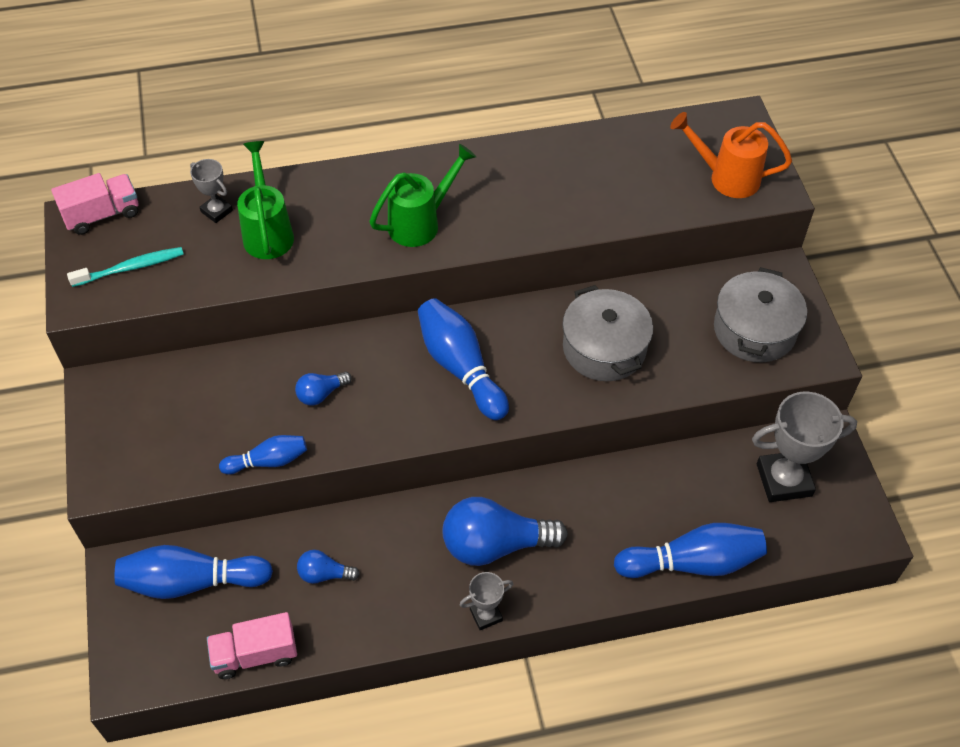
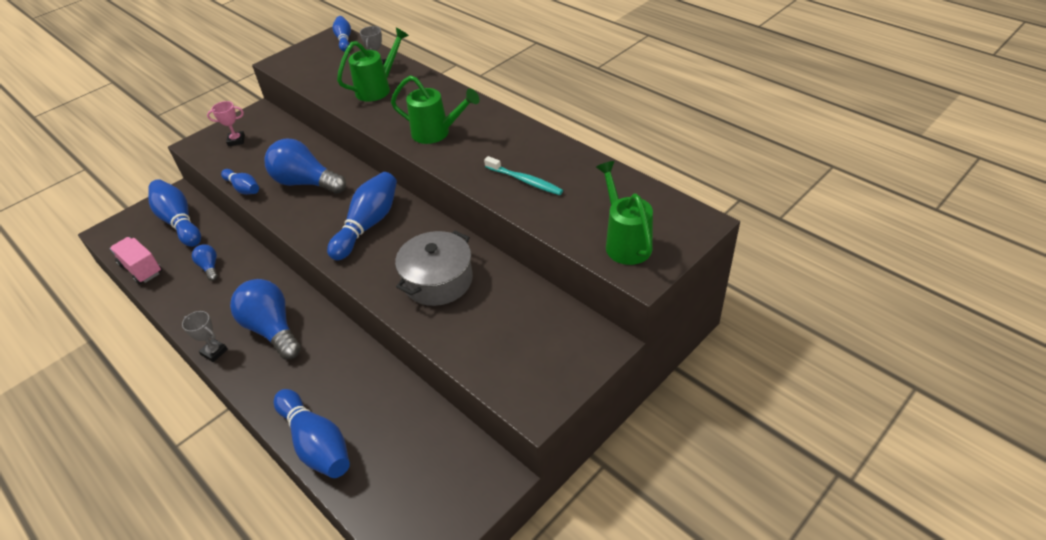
camera: 60 degrees right, 10 degrees down
(102, 215) = (344, 40): pink truck -> blue bowling pin
(131, 268) = (314, 64): turquoise toothbrush -> turquoise toothbrush (525, 181)
(144, 434) = (236, 140): none -> pink trophy
(321, 394) = (306, 183): blue light bulb -> blue light bulb, size x2.05
(725, 177) = (625, 242): orange watering can -> green watering can
(754, 330) = (526, 353): grey pot -> none
(784, 480) = (432, 466): grey trophy -> none

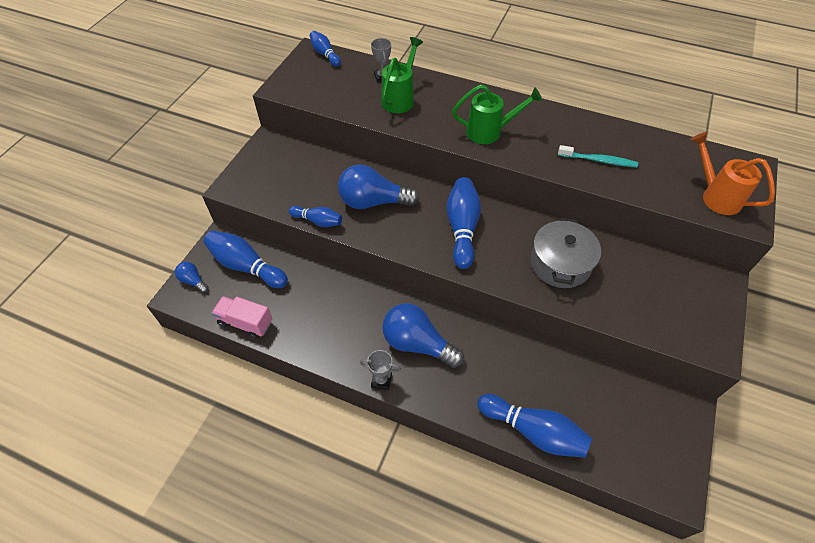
camera: 25 degrees left, 10 degrees up
(209, 267) = (313, 303): blue light bulb -> blue light bulb (193, 281)
(236, 140) = (270, 174): pink trophy -> none
(625, 242) = (715, 196): green watering can -> orange watering can

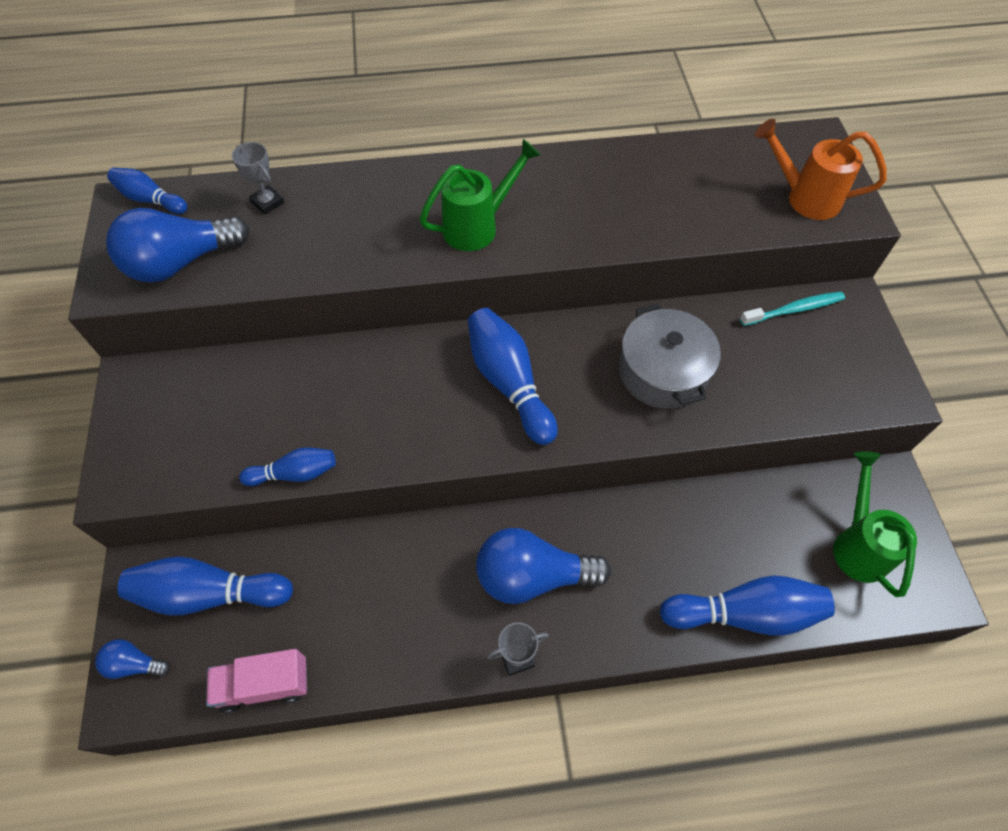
camera: 30 degrees left, 5 degrees up
(373, 202) = (360, 402): blue light bulb -> blue light bulb (181, 262)
(400, 98) = (317, 226): green watering can -> green watering can (858, 544)
(598, 160) = (643, 208): turquoise toothbrush -> turquoise toothbrush (794, 310)

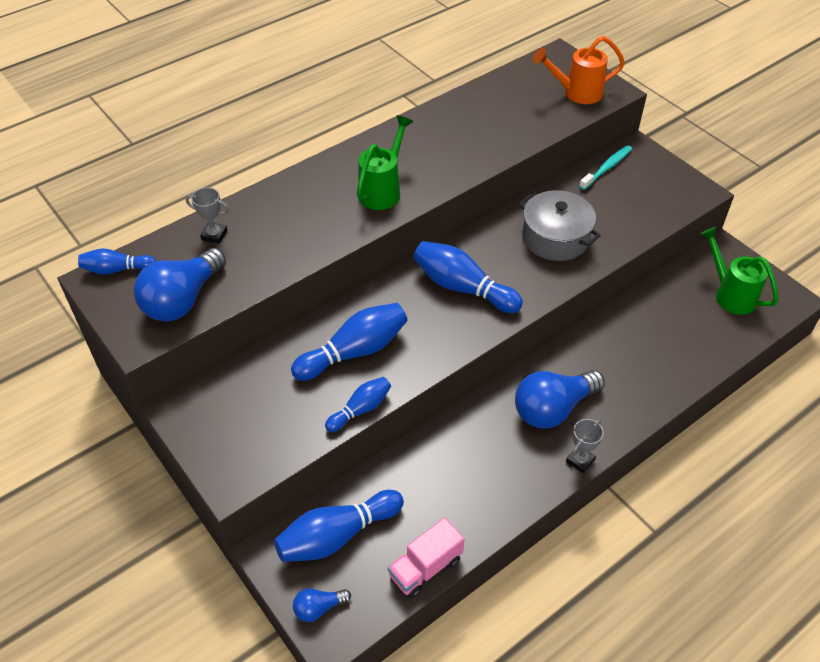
camera: 30 degrees left, 10 degrees down
(745, 613) = (695, 364): blue bowling pin -> blue bowling pin (354, 352)

